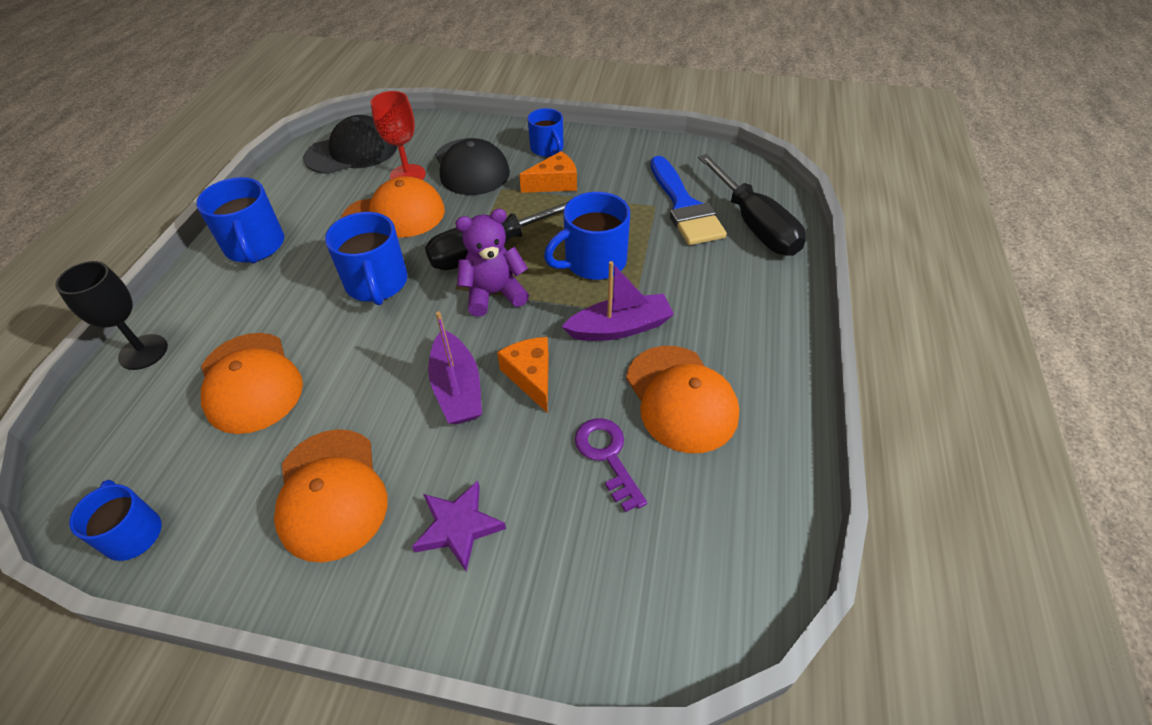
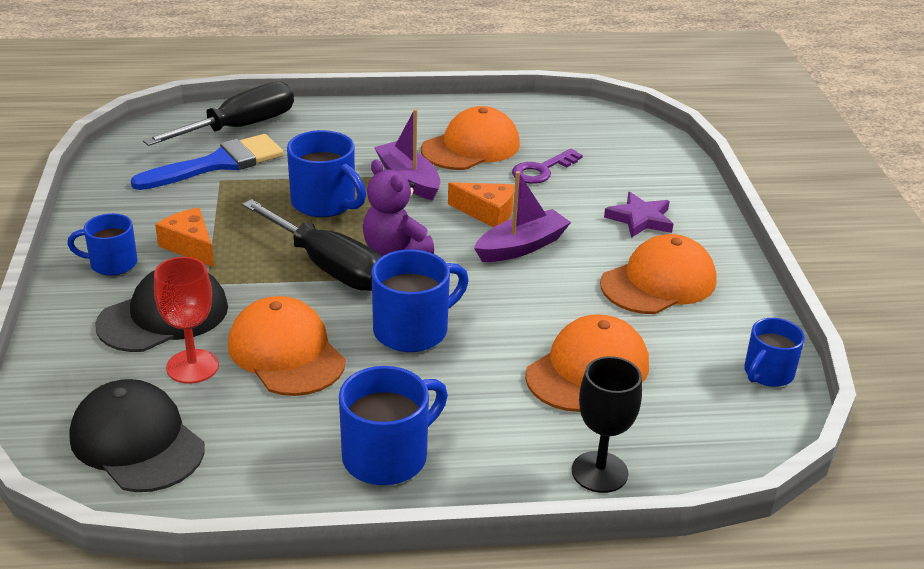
camera: 110 degrees left, 15 degrees down
(531, 377) = (487, 213): orange cheese -> orange cheese turned 120 degrees counterclockwise
(547, 149) = (112, 264): blue mug -> blue mug turned 135 degrees counterclockwise

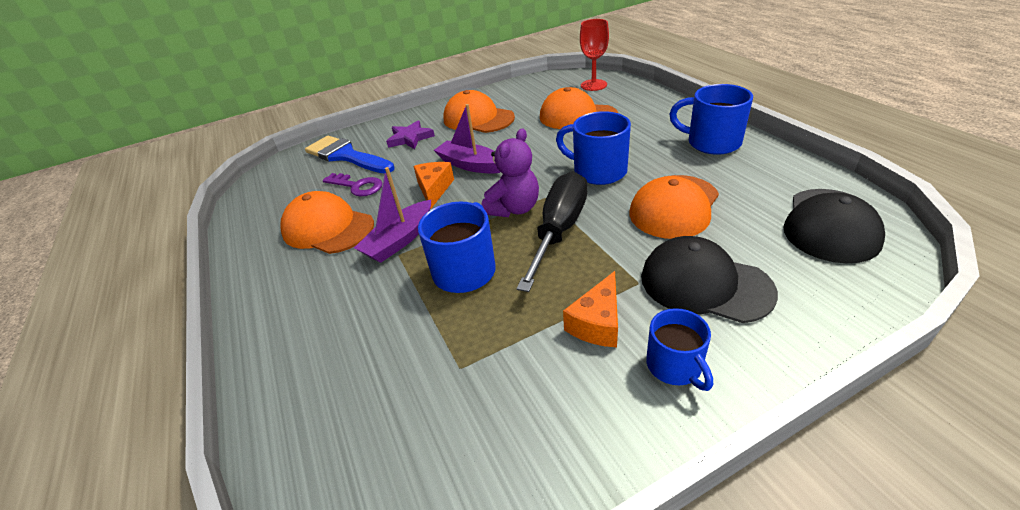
camera: 105 degrees left, 5 degrees up
(192, 366) = (737, 239): red goblet -> red goblet (593, 85)
(218, 164) = (424, 388): blue brush -> blue brush (346, 156)
(240, 127) = (322, 416): black screwdriver -> none
(599, 472) = (648, 97): black goblet -> none
(767, 373) = (535, 83): blue mug -> none

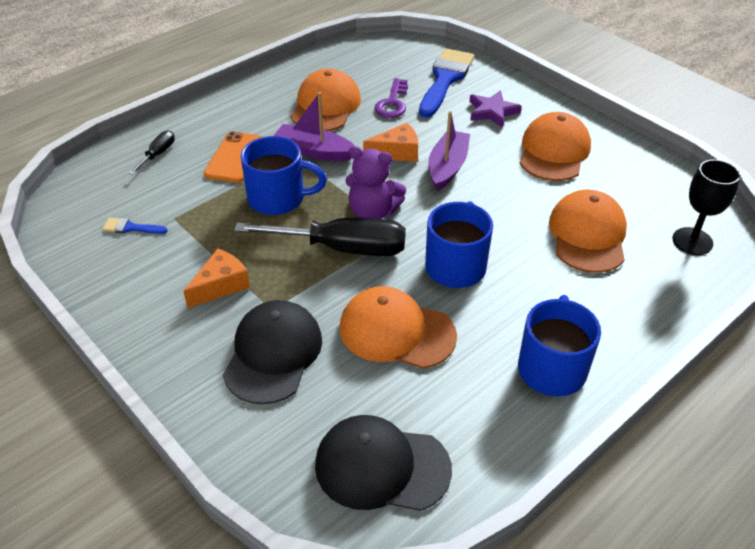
camera: 70 degrees right, 5 degrees up
(313, 386) = (158, 154): none -> black screwdriver
(371, 304) = (234, 157): none -> orange phone
(461, 419) = (131, 228): none -> blue brush
(593, 85) = (692, 241): red goblet -> black goblet
(597, 323) = (221, 285): orange cheese -> orange cheese turned 120 degrees clockwise
(675, 366) = (176, 334): blue mug -> none

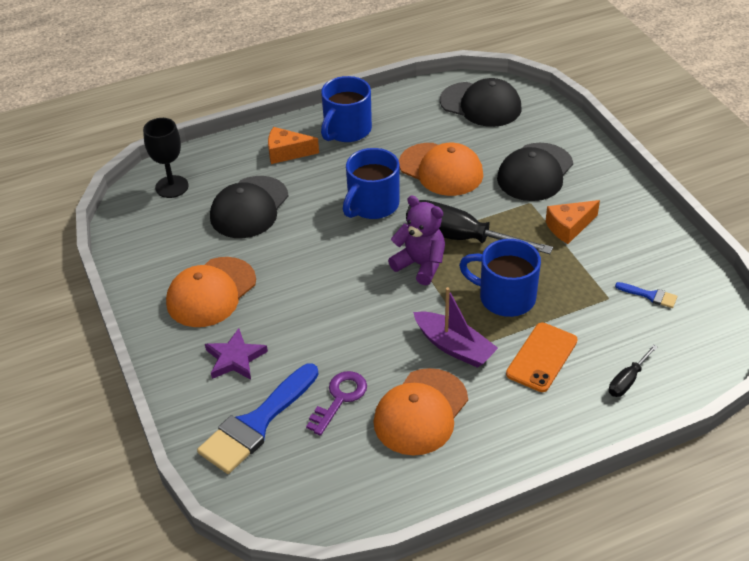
camera: 160 degrees left, 0 degrees up
(397, 152) = (368, 326): orange cheese -> orange cheese (287, 152)
(447, 167) = (326, 298): purple boat -> none
(587, 235) = (249, 208): orange cap -> black cap

